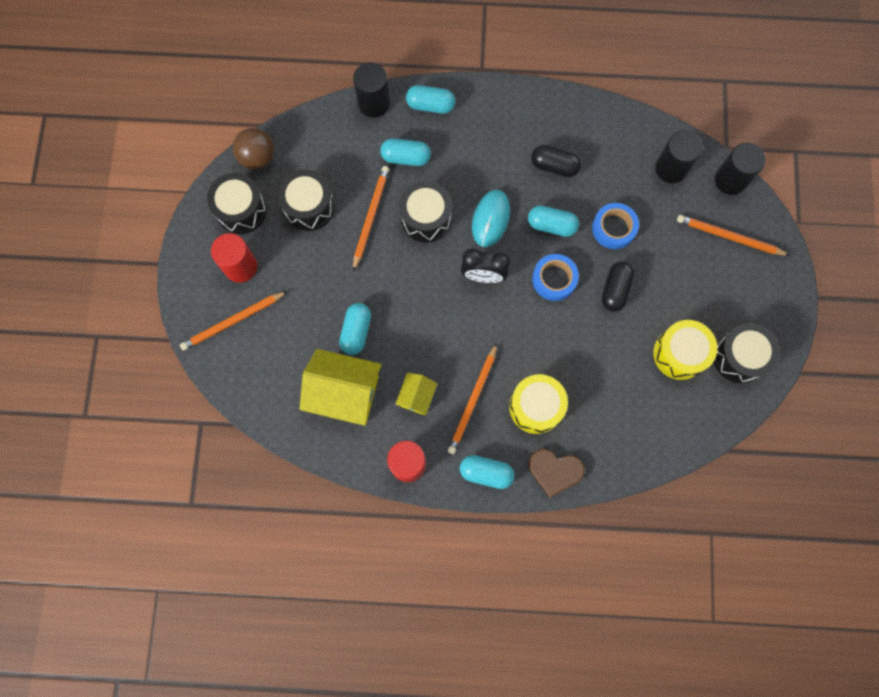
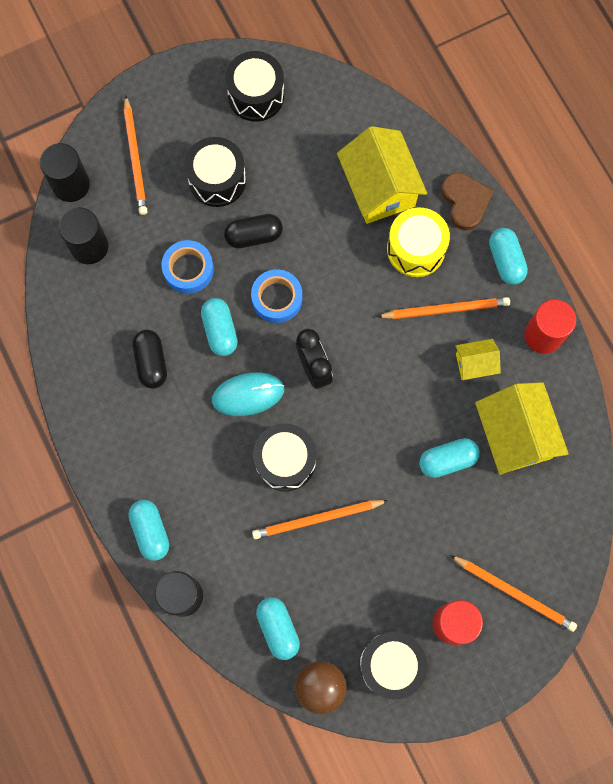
camera: 120 degrees left, 0 degrees up
(309, 207) = (344, 592): black drum -> black drum (217, 180)
(406, 157) = (228, 522): turquoise capsule -> turquoise capsule (278, 628)
(604, 409) = (379, 188): none -> yellow house
(679, 354) = (284, 148): yellow drum -> none

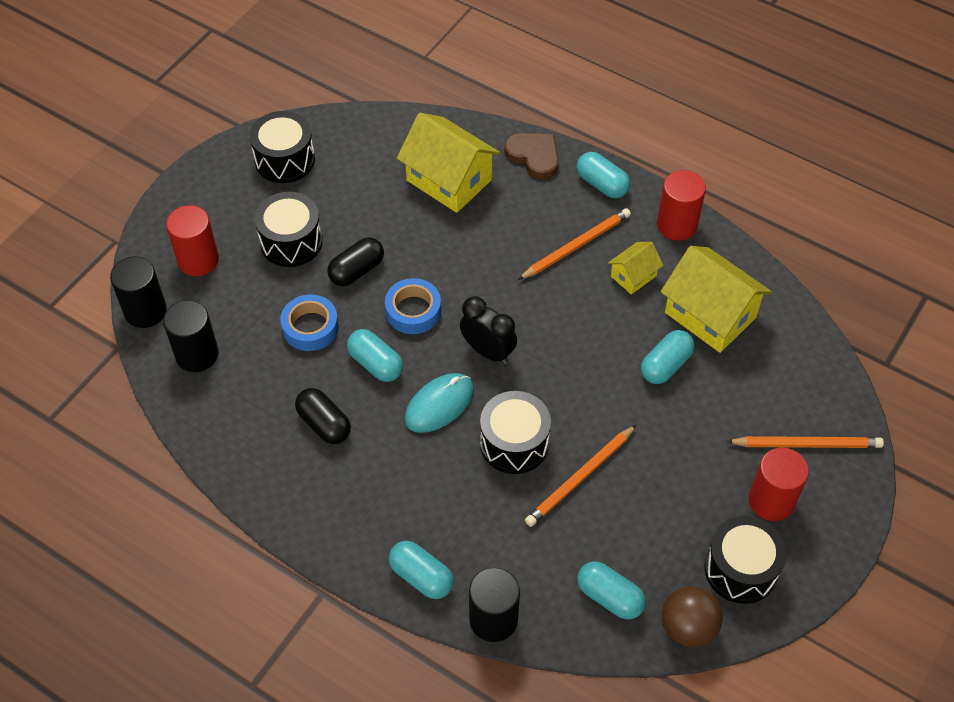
camera: 30 degrees left, 20 degrees down
(135, 158) = (198, 260): orange pencil -> red cylinder
(416, 249) = (516, 212): yellow drum -> none

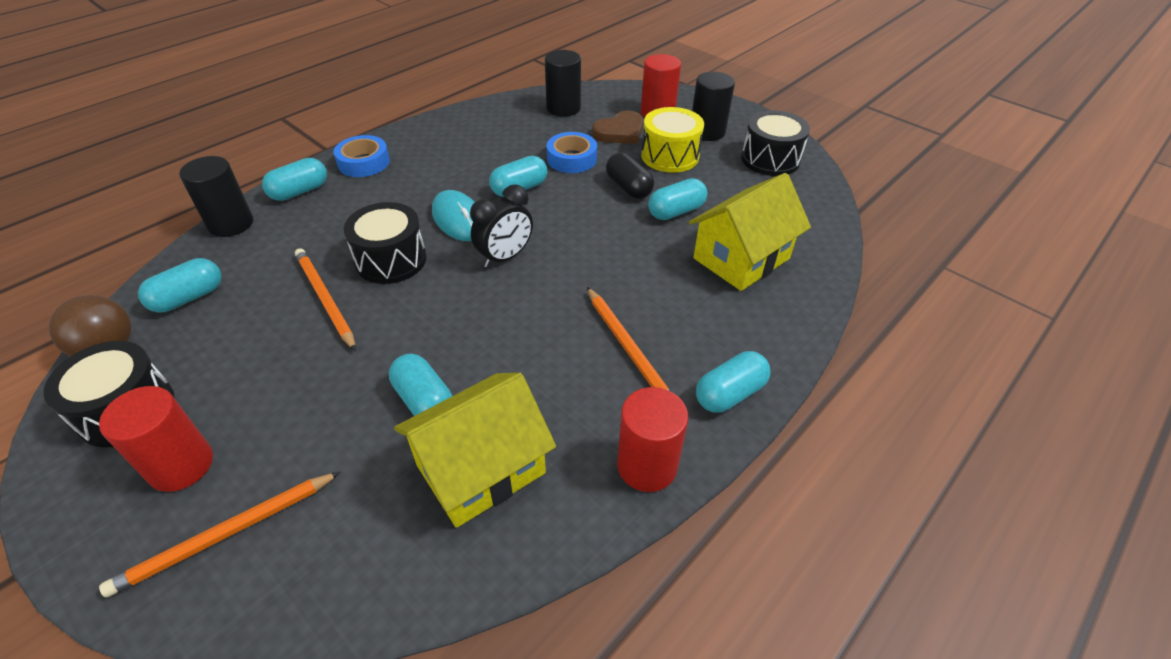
camera: 100 degrees right, 10 degrees down
(145, 311) = (612, 90): black cylinder -> black cylinder (707, 132)
(291, 241) = (670, 156): black drum -> yellow drum
(324, 424) = (471, 158): black capsule -> none
(390, 229) = (676, 211): none -> turquoise capsule
(413, 311) = (571, 215): blue tape -> blue tape (364, 162)
(534, 156) = (779, 334): brown heart -> brown heart (620, 132)
(633, 276) = (569, 396): yellow house -> none
(807, 444) = (226, 534): orange pencil -> orange pencil turned 45 degrees clockwise

